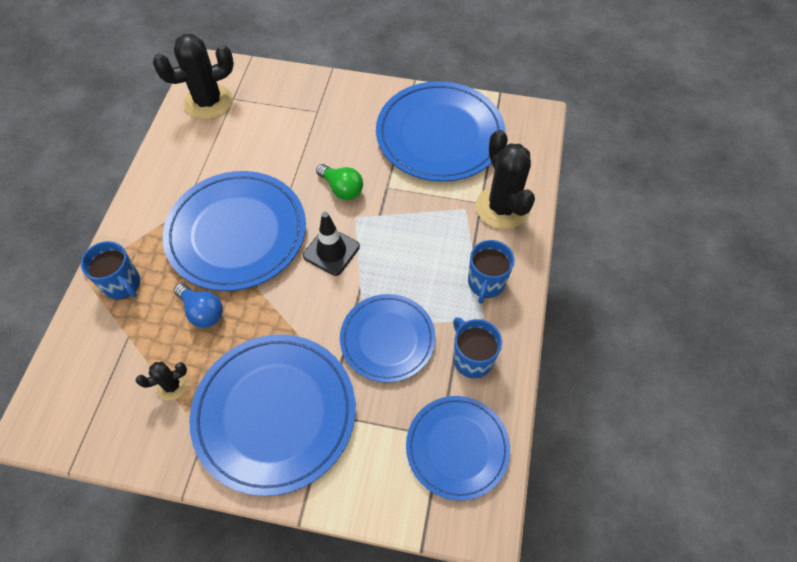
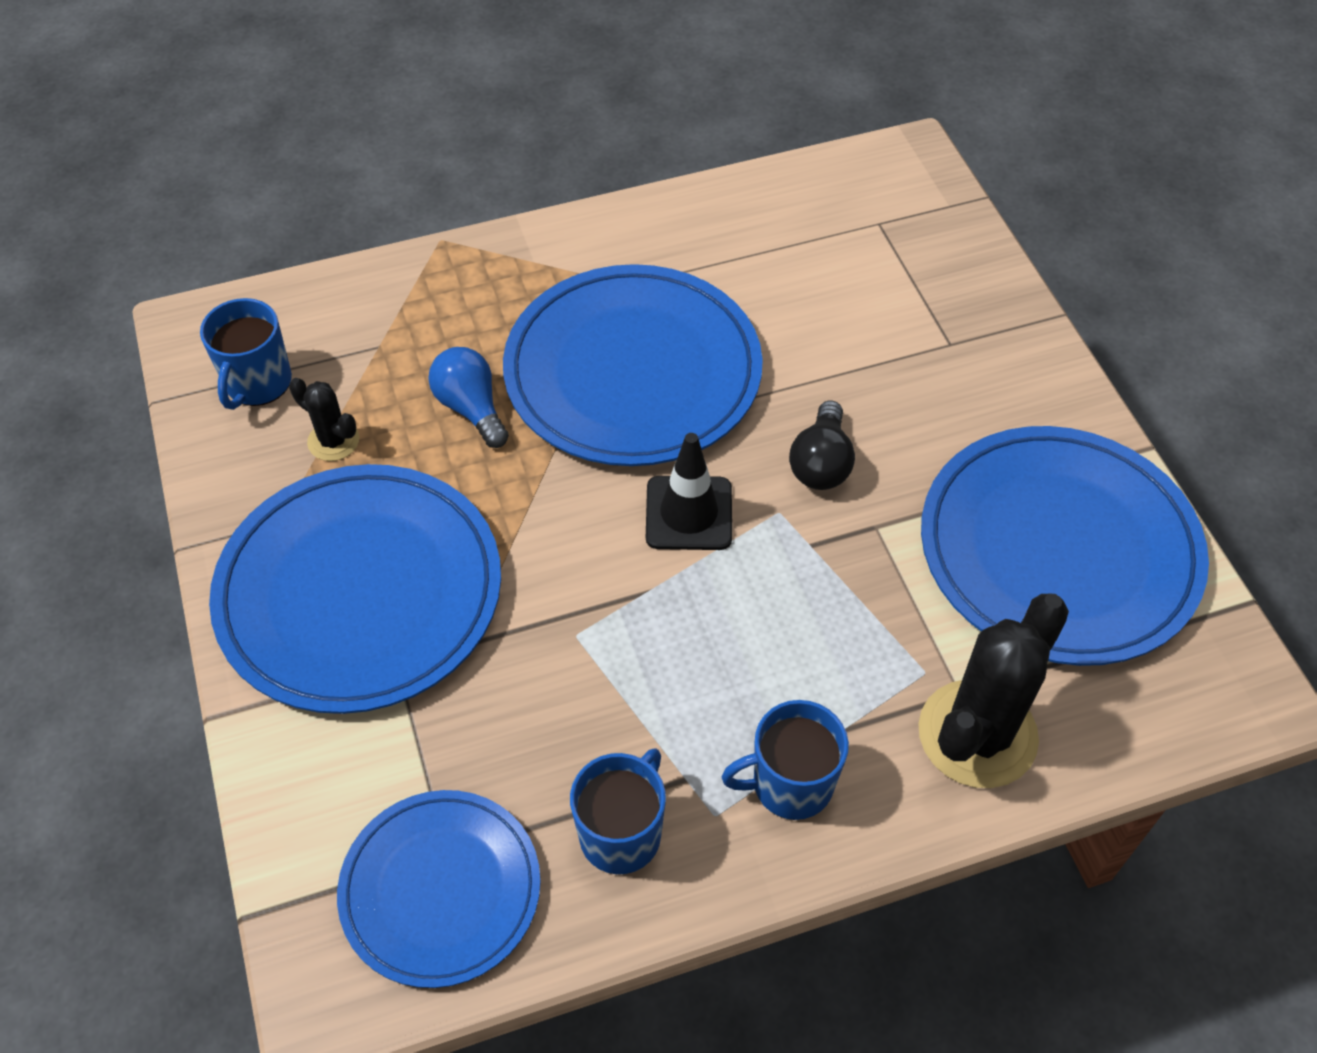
camera: 60 degrees right, 5 degrees down
(122, 284) = (455, 291): blue mug -> blue mug (258, 383)
(202, 312) = (471, 408): blue light bulb -> blue light bulb turned 135 degrees clockwise
(208, 102) = (845, 198): black cactus -> none
(342, 189) = (821, 463): green light bulb -> black light bulb
(387, 339) = (578, 681): blue plate -> none

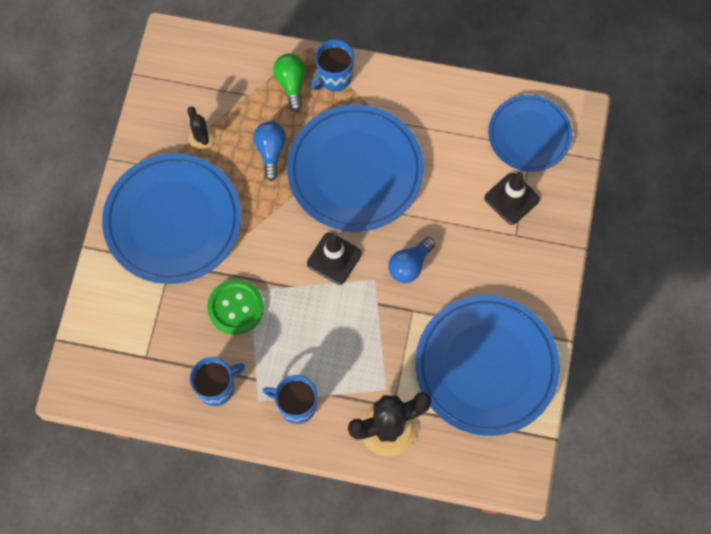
camera: 30 degrees right, 15 degrees up
(258, 383) = (184, 87): blue mug -> blue mug (334, 77)
(440, 890) = (135, 370): blue plate -> blue plate (529, 135)
(443, 301) = (291, 84): none -> green light bulb
(567, 676) = (236, 307): none -> green button
(821, 463) = (410, 265): black light bulb -> blue light bulb
(905, 299) = (511, 199): none -> black traffic cone

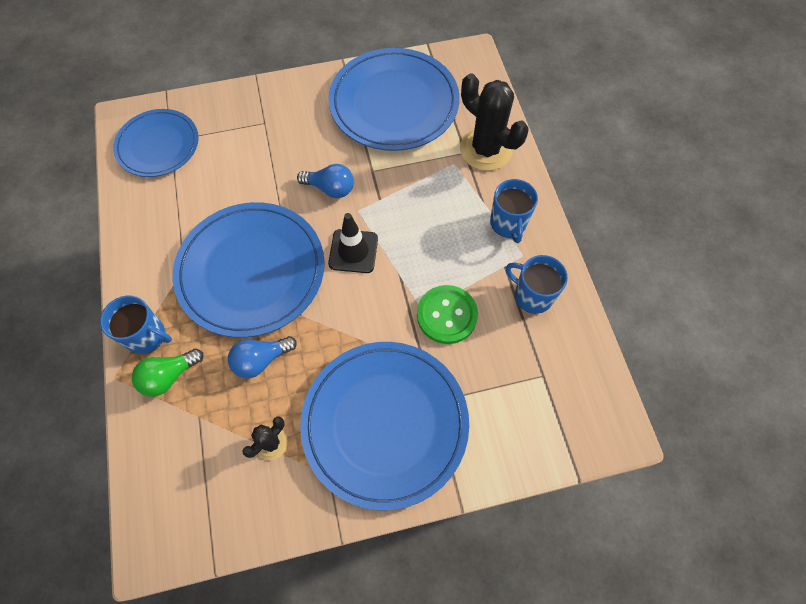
camera: 115 degrees left, 5 degrees down
(511, 199) = (229, 137): black traffic cone -> none

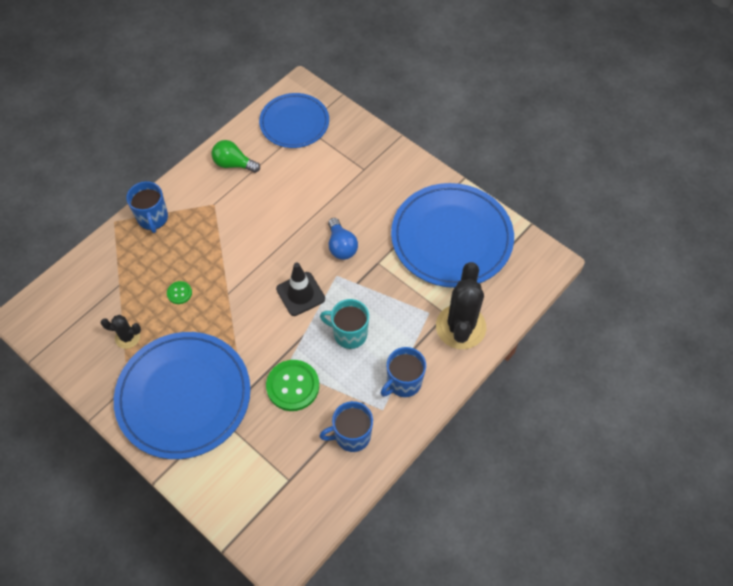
camera: 55 degrees right, 5 degrees down
(169, 376) = (134, 250): green light bulb -> green light bulb (233, 164)
(251, 271) = (239, 243): blue plate -> none
(261, 360) = (179, 293): blue light bulb -> green button
(427, 236) = (349, 334): none -> turquoise mug
(532, 295) = (351, 435): blue mug -> blue mug turned 105 degrees counterclockwise

